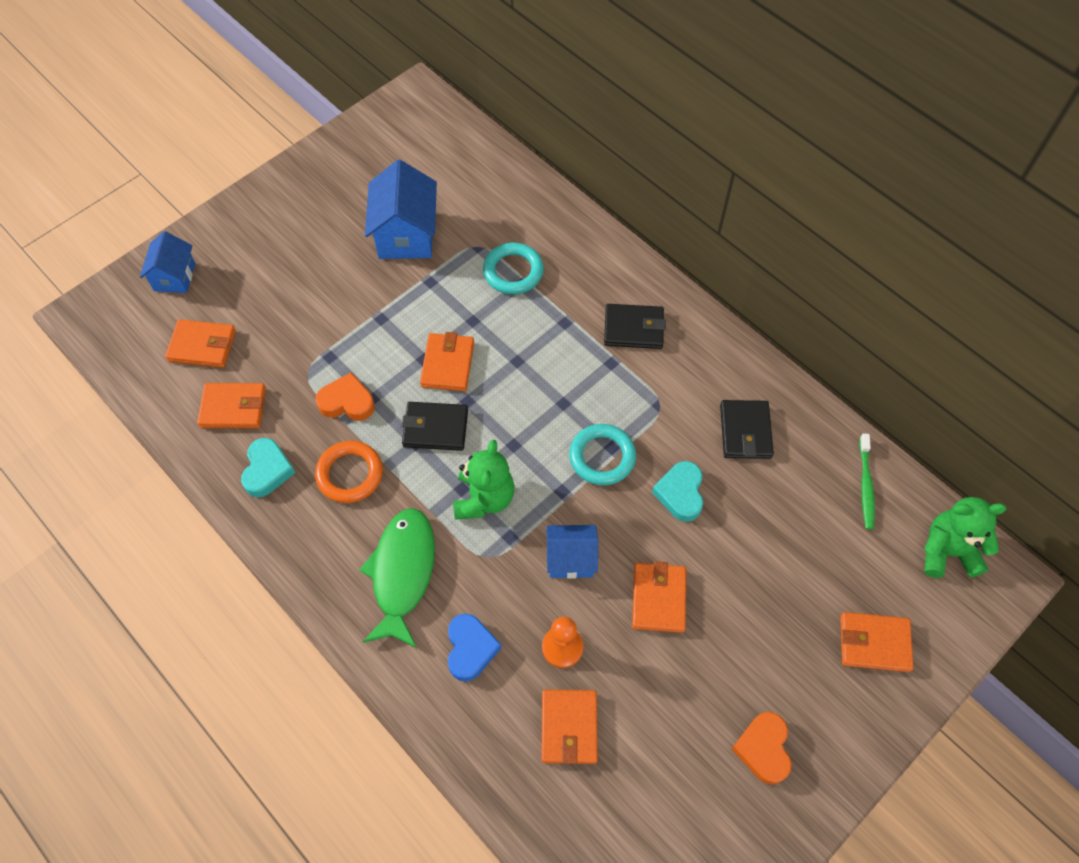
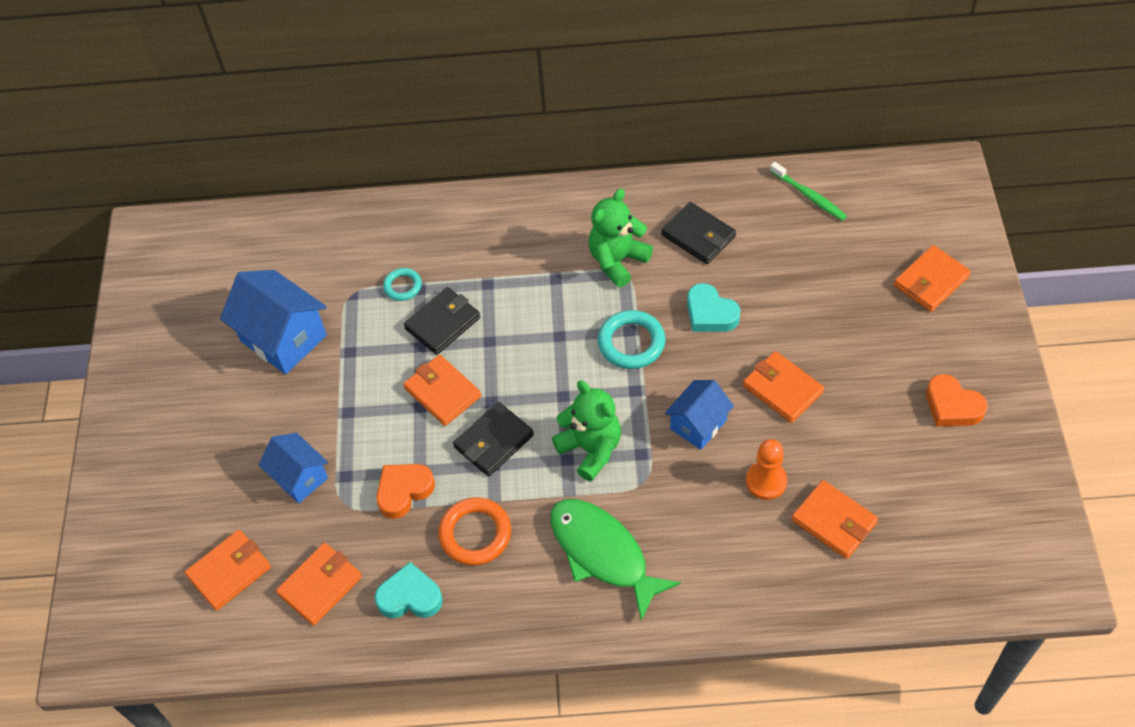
camera: 45 degrees left, 5 degrees down
(174, 277) = (129, 549): blue house -> blue house (299, 477)
(267, 470) = (410, 597): turquoise heart -> turquoise heart turned 45 degrees counterclockwise
(470, 649) = (712, 547): blue heart -> none
(513, 271) = (403, 286): turquoise ring -> turquoise ring, size x0.59
(633, 329) = (540, 242): black wallet -> black wallet (442, 323)
(947, 551) = (901, 188): green teddy bear -> green teddy bear (617, 261)

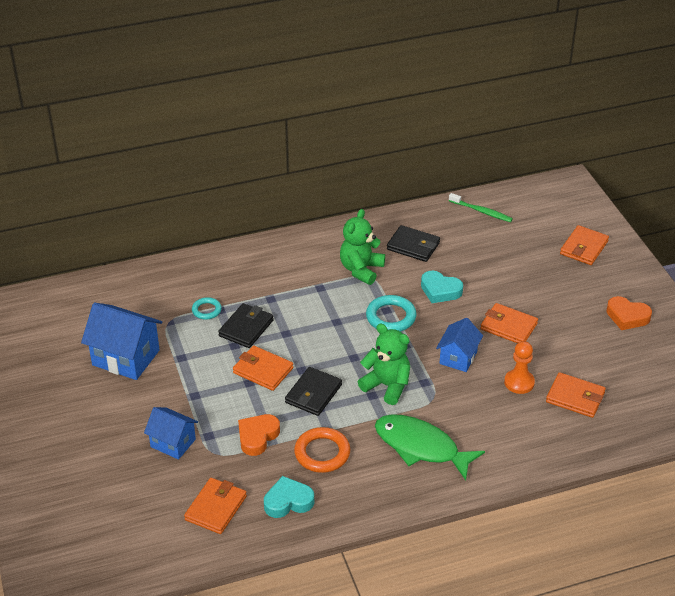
camera: 20 degrees left, 15 degrees down
(229, 572) = (140, 513): orange wallet -> none

